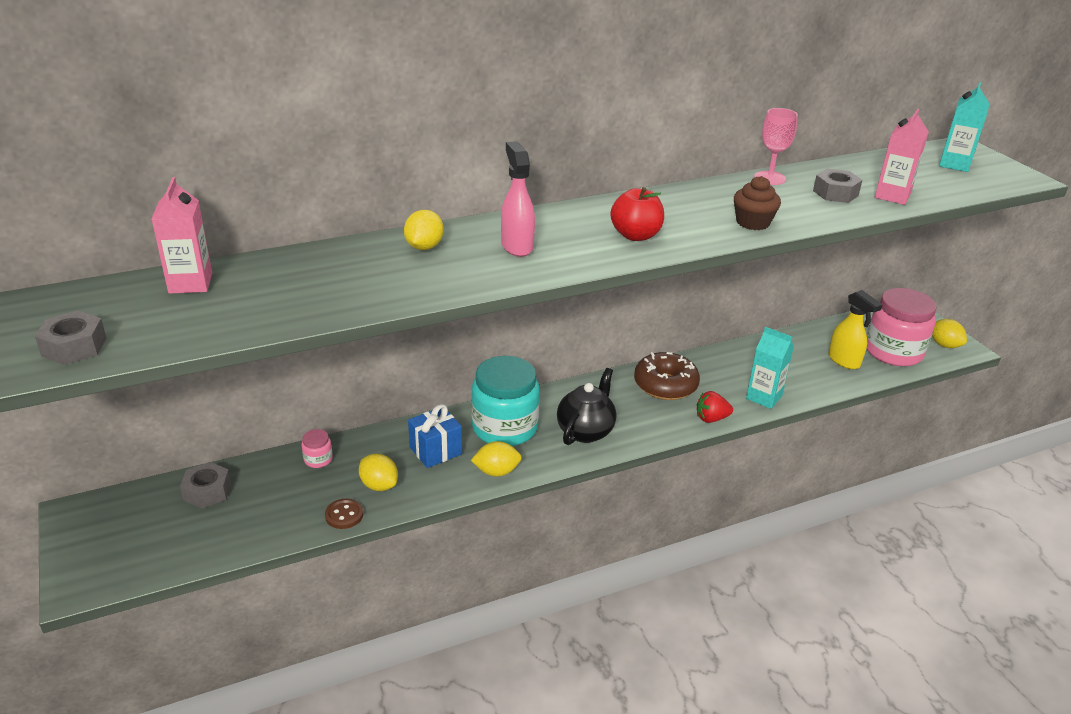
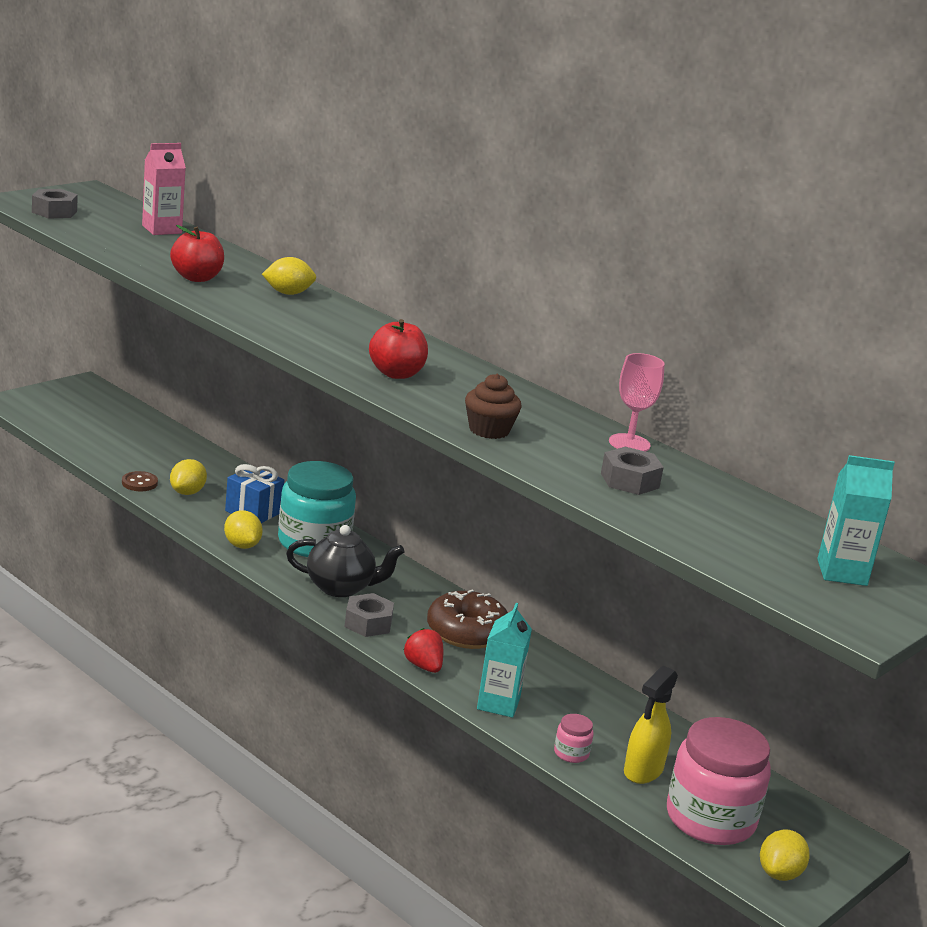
camera: 65 degrees right, 10 degrees down
(207, 491) = (136, 425): grey nut -> grey nut (368, 623)
(318, 459) = (205, 461): pink jar -> pink jar (571, 753)
(361, 288) = (196, 278): none -> red apple
(517, 246) = (323, 326): pink spray bottle -> none
(892, 196) = (665, 517): pink carton -> none

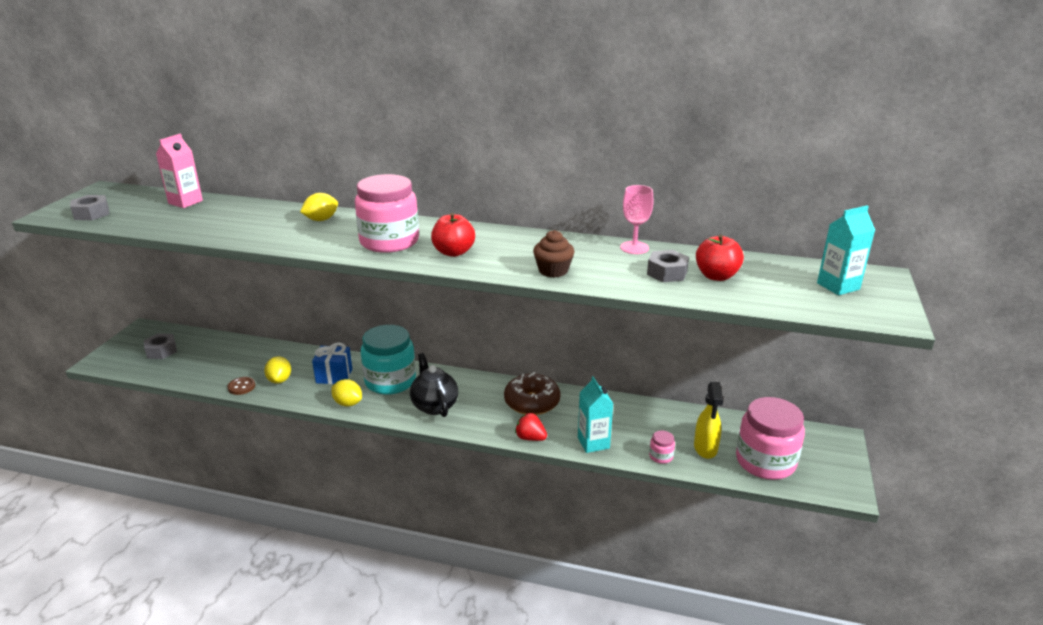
camera: 25 degrees left, 5 degrees up
(196, 278) = (248, 229): red apple -> red apple (716, 276)
(337, 339) = (389, 241): none -> pink jar
(341, 588) = (434, 406): black teapot -> black teapot turned 90 degrees counterclockwise
(368, 623) = (472, 423): grey nut -> grey nut (161, 351)
(779, 873) = (829, 478): yellow lemon -> none

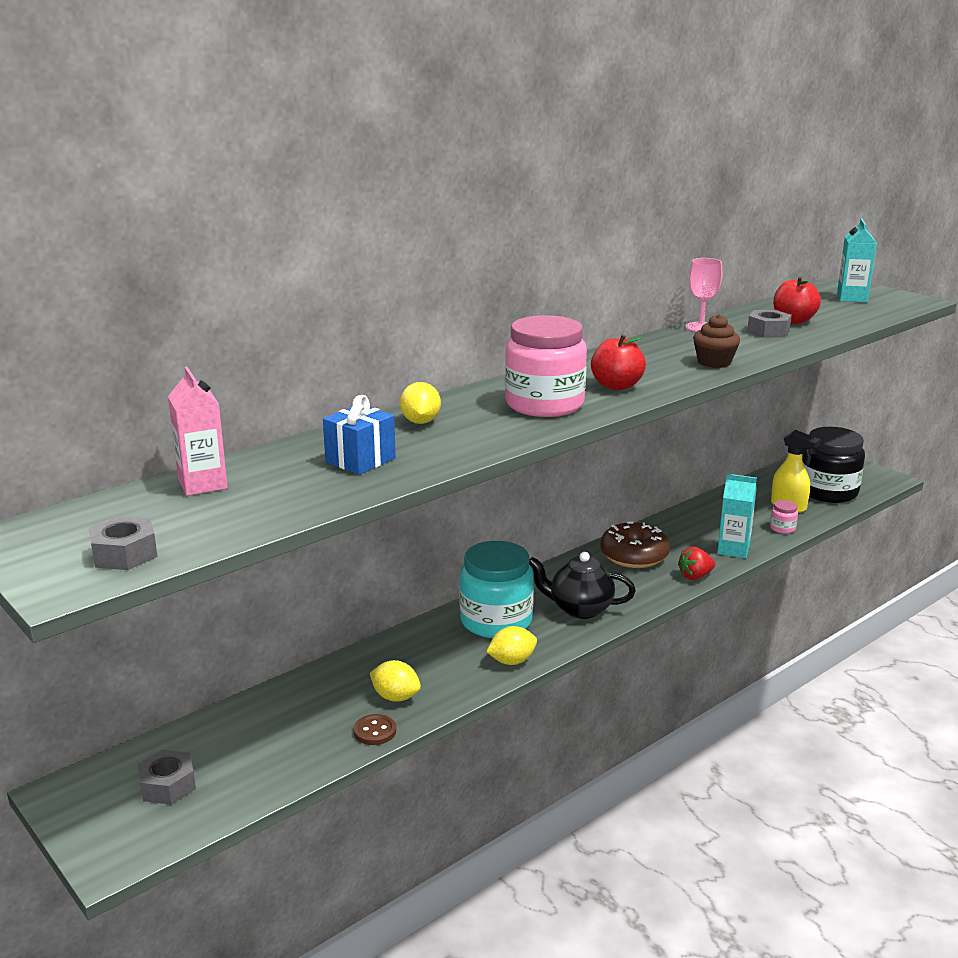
camera: 55 degrees left, 5 degrees down
(334, 376) = (436, 655): blue gift -> blue gift (360, 460)
(765, 461) = (828, 492): pink jar -> black jar

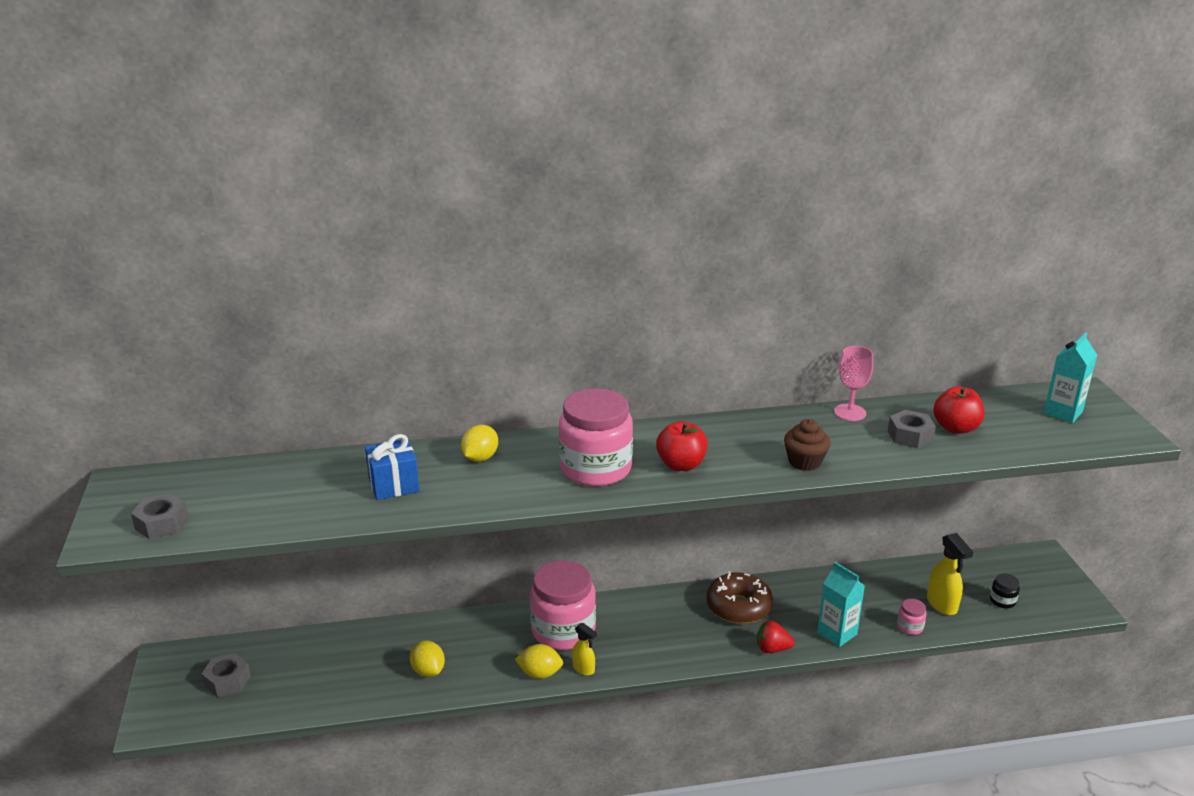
camera: 30 degrees right, 5 degrees up
(202, 484) = (271, 474): pink carton -> none
(375, 731) = (388, 695): brown button -> none
(496, 621) = (563, 630): turquoise jar -> pink jar
(549, 644) = (583, 669): none -> yellow spray bottle
(580, 609) = (640, 644): black teapot -> none
(828, 492) = (1002, 601): black jar -> black jar, size x0.41

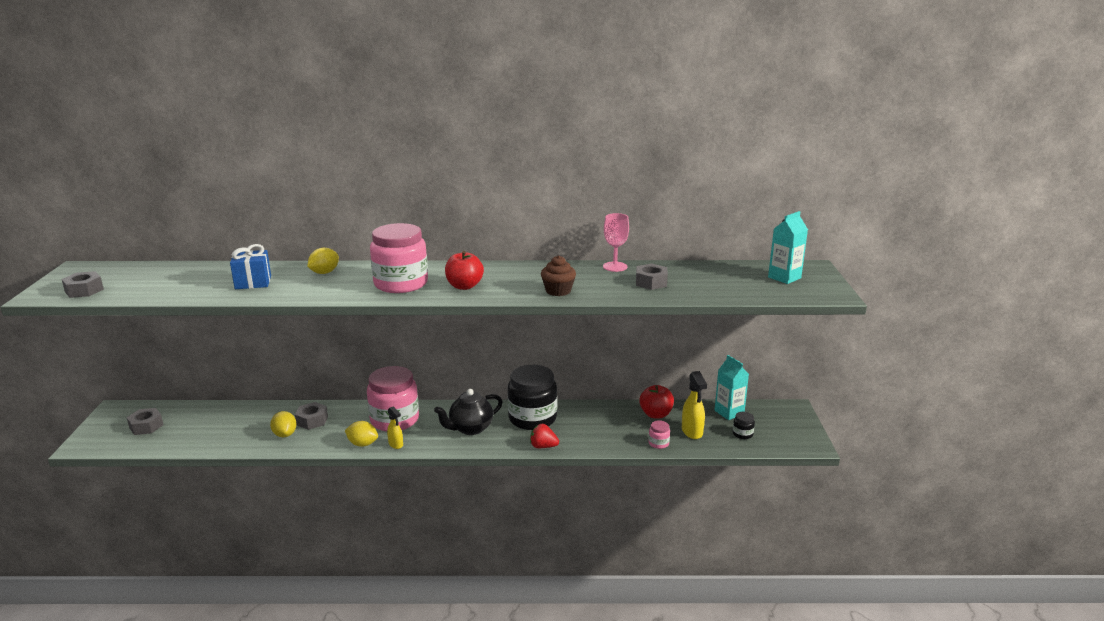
camera: 10 degrees right, 5 degrees down
(454, 644) = (312, 420): none -> grey nut
(668, 632) = (470, 428): none -> black teapot
(738, 607) = (532, 418): brown donut -> black jar
(837, 633) = (598, 442): turquoise carton -> turquoise carton (729, 412)
(955, 428) = (690, 280): red apple -> red apple (656, 414)

